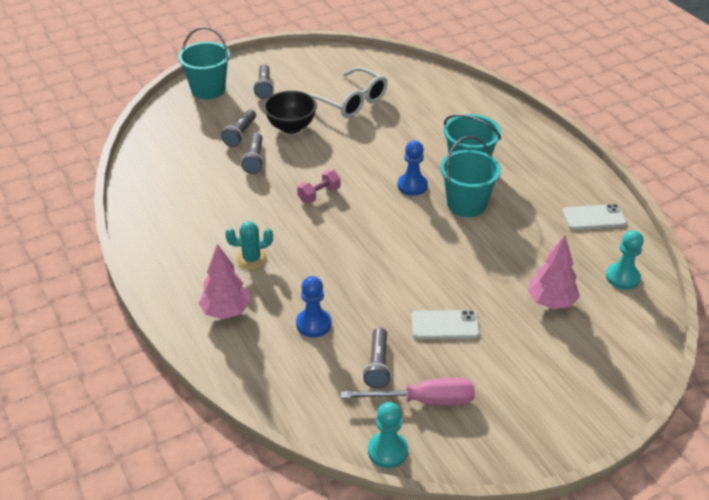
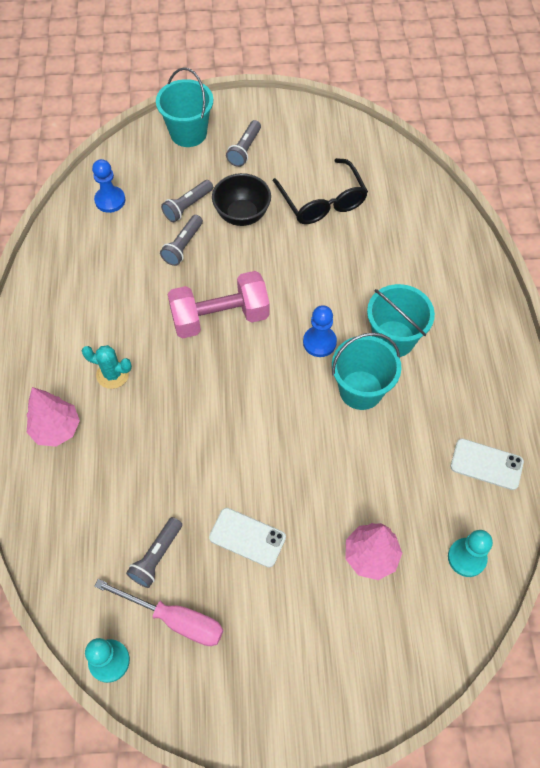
camera: 25 degrees right, 20 degrees up
(313, 324) = (126, 480): blue pawn -> blue pawn (110, 200)
(319, 195) = (220, 317): pink dumbbell -> pink dumbbell, size x2.05
(350, 101) = (322, 200): white glasses -> black glasses

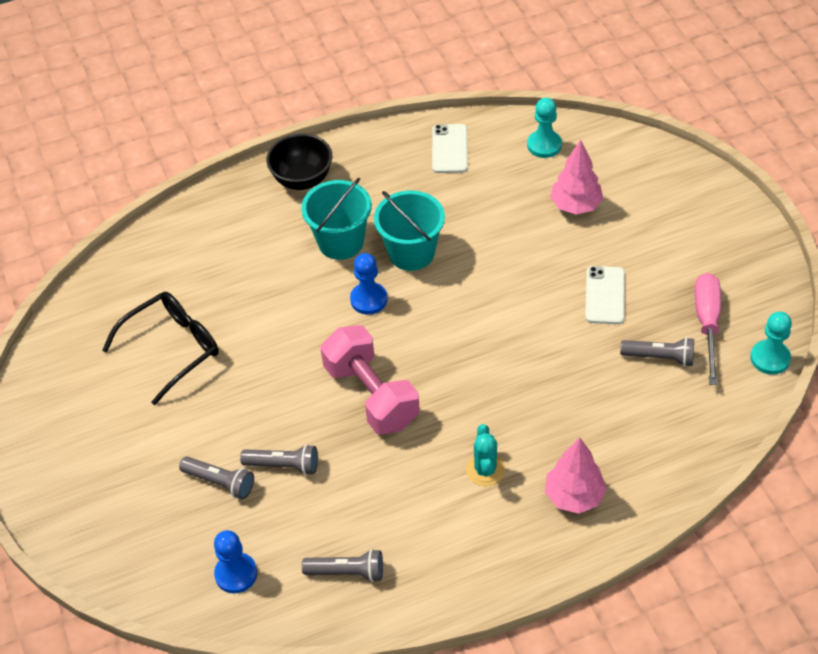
camera: 105 degrees left, 10 degrees down
(188, 133) = (92, 526): turquoise bucket -> none
(242, 215) = (217, 421): black bowl -> black bowl (302, 179)
(245, 149) = (107, 452): grey flashlight -> grey flashlight (347, 572)

